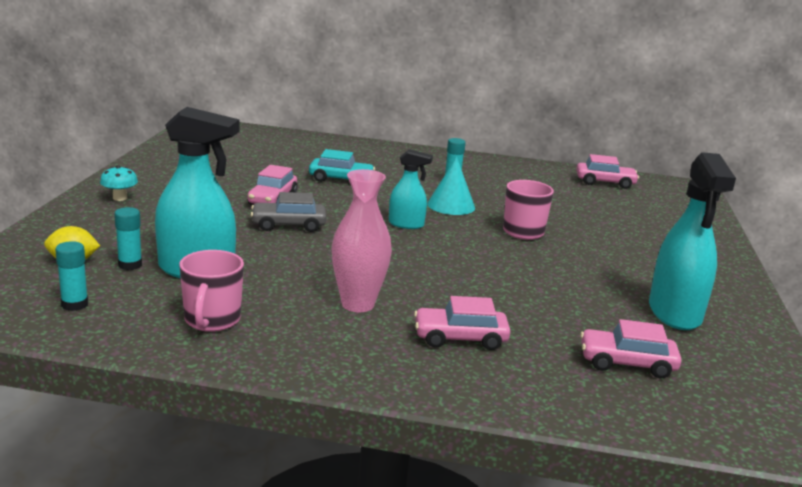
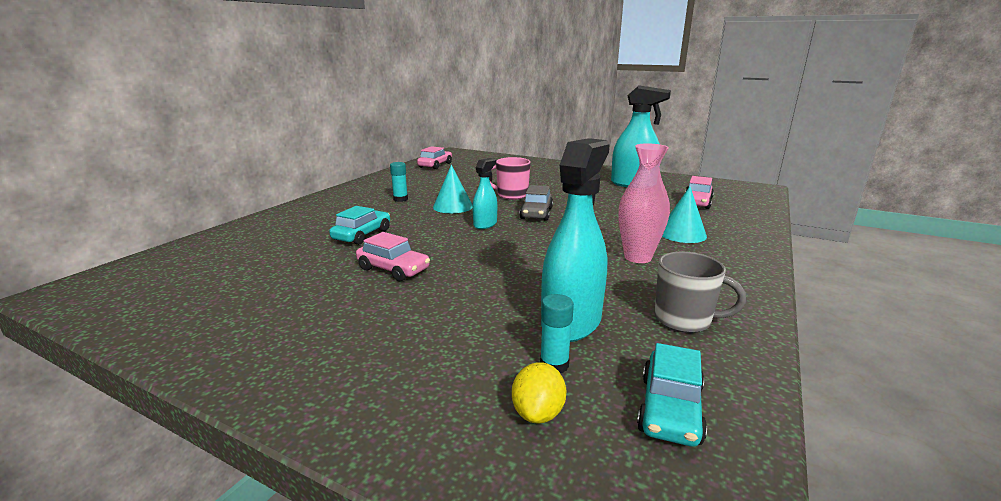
camera: 70 degrees left, 0 degrees up
(74, 304) = (670, 409): turquoise glue stick -> turquoise car
(120, 198) = (316, 369): turquoise mushroom -> none
(212, 320) = (684, 320): pink mug -> grey mug
(288, 225) = (467, 268): grey car -> grey car (536, 213)
(460, 338) = (682, 234): pink car -> turquoise cone

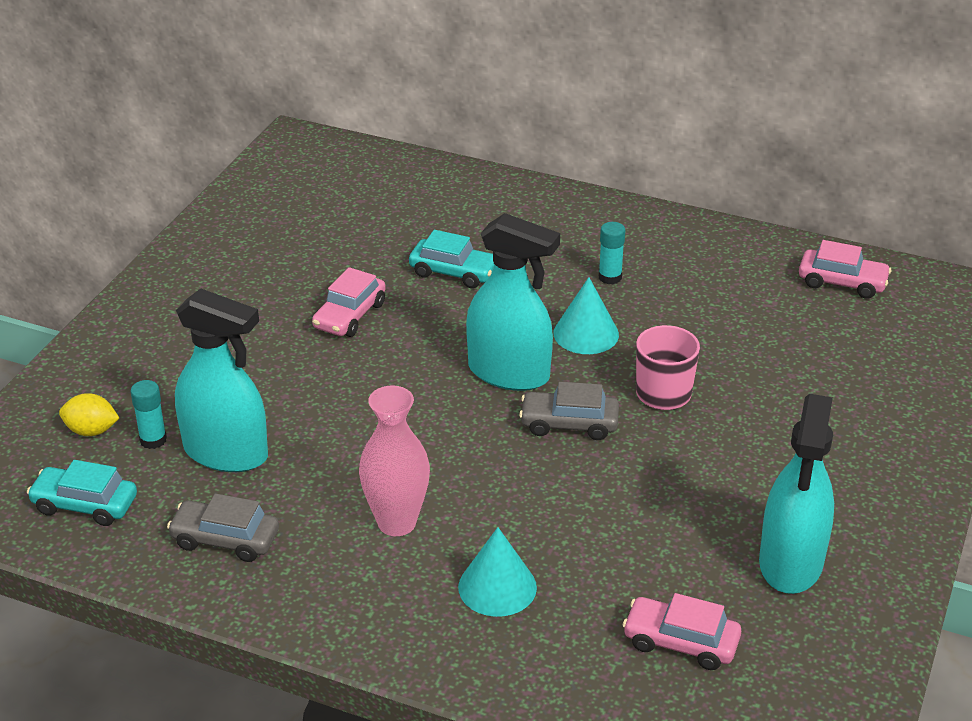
camera: 85 degrees right, 15 degrees up
(485, 224) = (509, 373): turquoise spray bottle -> turquoise spray bottle, size x1.81
(684, 320) = (225, 539): grey mug -> grey car

